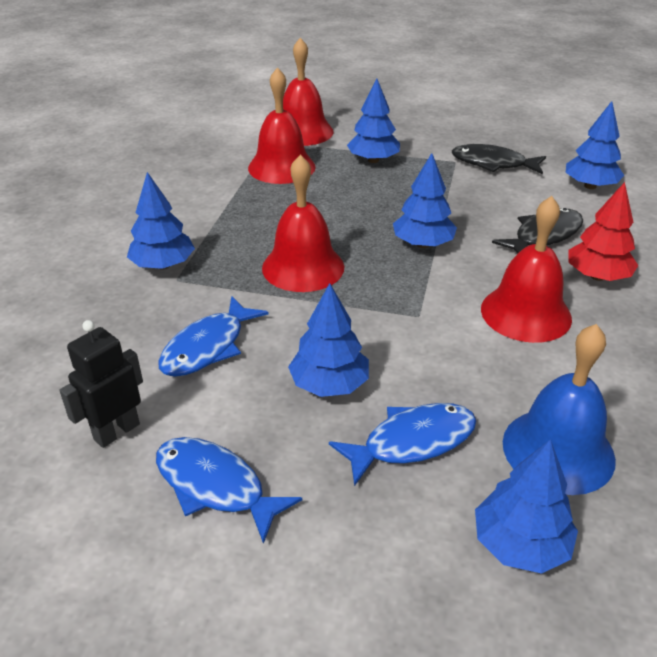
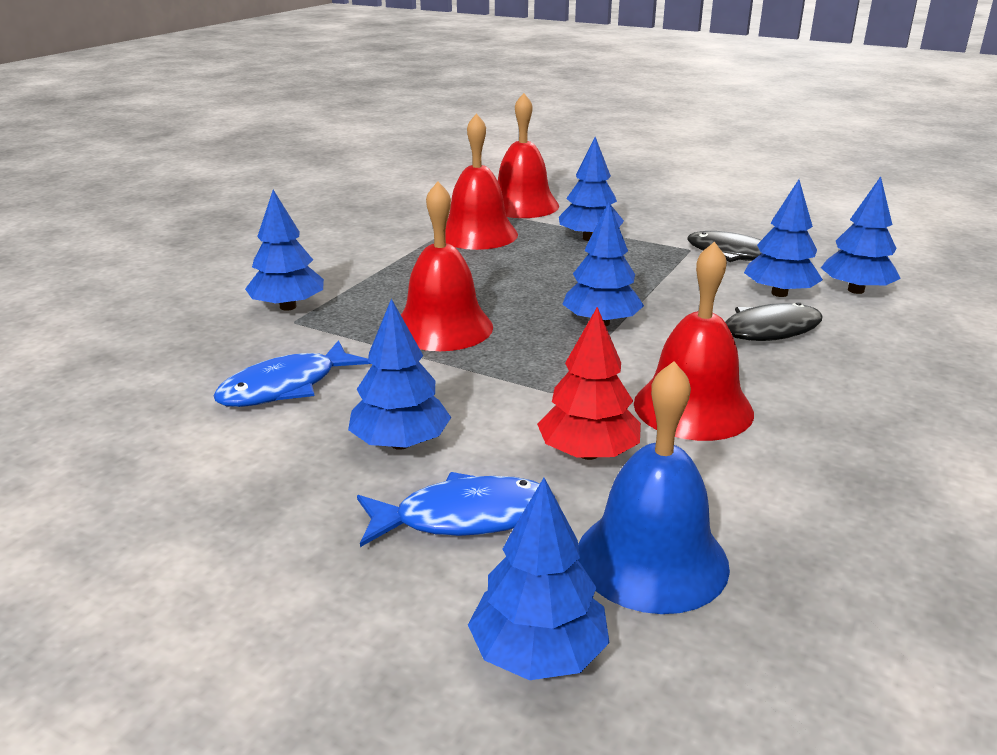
camera: 15 degrees right, 10 degrees down
(116, 431) = (133, 450): black robot -> none
(215, 486) = (203, 520): blue fish -> none
(538, 196) = (779, 293): none -> blue tree
(597, 276) = (813, 382): red tree -> red tree (588, 453)

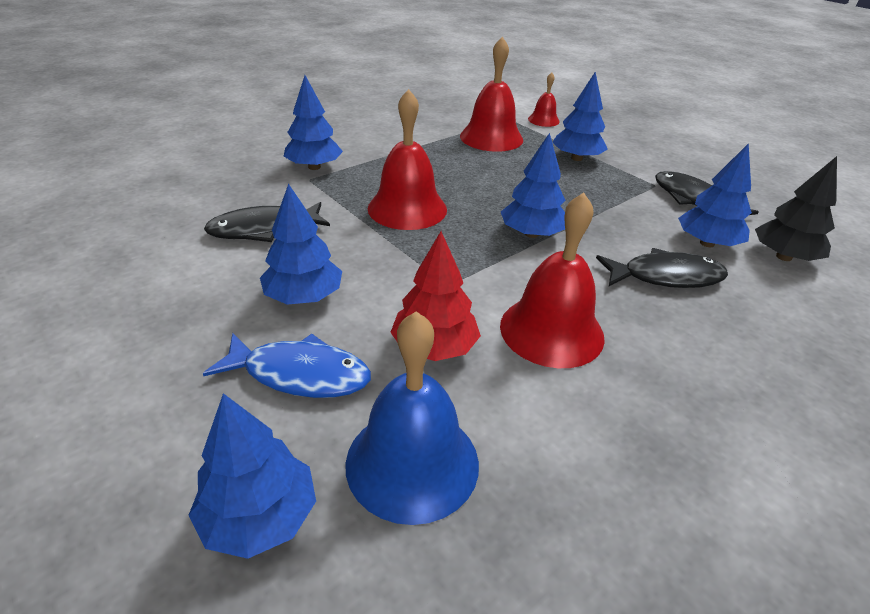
camera: 20 degrees right, 10 degrees up
(285, 387) = (263, 229): blue fish -> black fish
(522, 205) = (543, 120): red bell -> red bell, size x0.53
(855, 290) = (783, 257): blue tree -> black tree

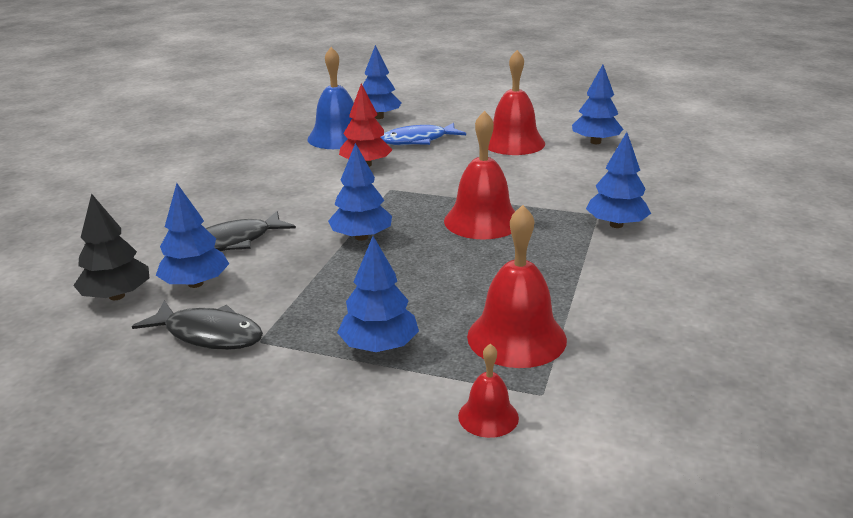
camera: 150 degrees right, 10 degrees down
(263, 229) = (551, 176): black fish -> none
(304, 297) = (463, 159): blue tree -> blue tree (595, 142)
(551, 331) = (305, 189): red bell -> red bell (513, 143)

